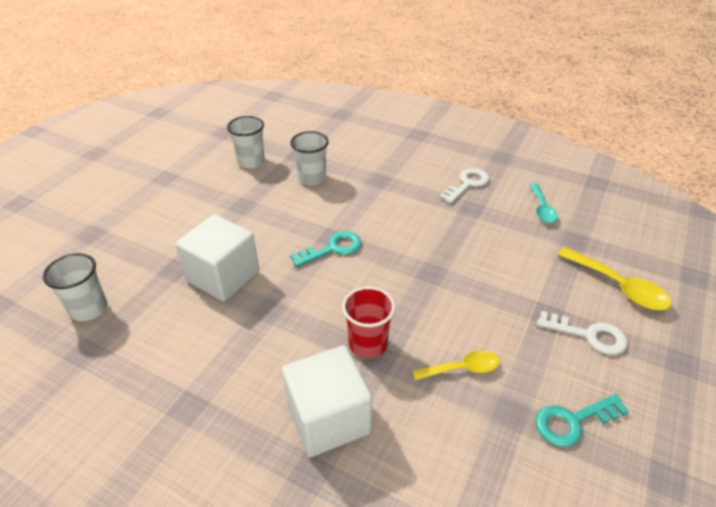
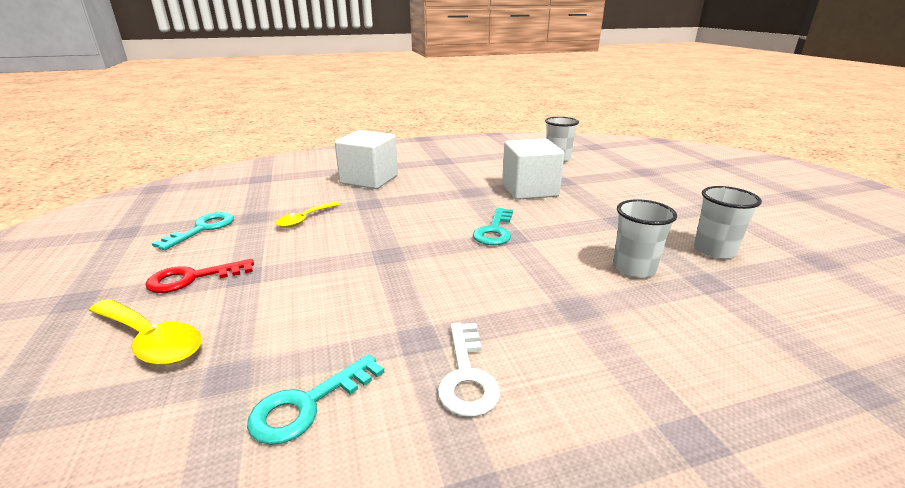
camera: 135 degrees right, 15 degrees down
(368, 344) = (385, 204): red cup -> none
(542, 208) = (308, 404): turquoise spoon -> turquoise key
(589, 335) = (192, 278): white key -> red key
(618, 286) = (150, 340): yellow spoon -> yellow spoon turned 150 degrees counterclockwise

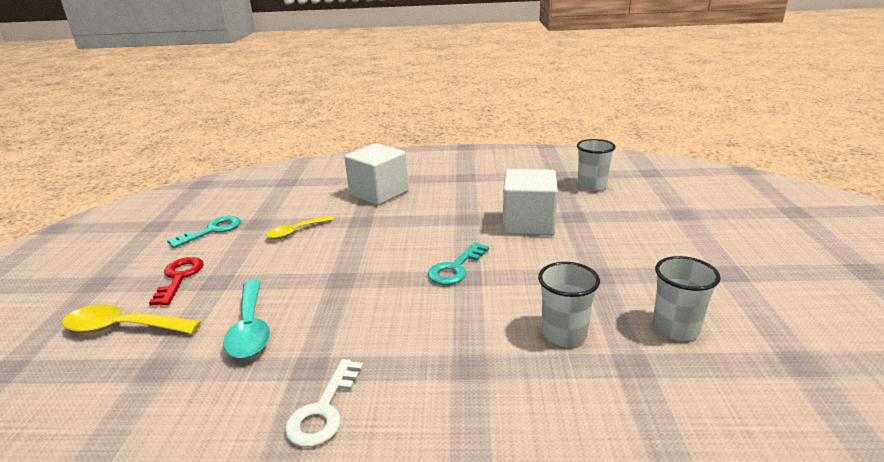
camera: 20 degrees right, 0 degrees up
(150, 340) = (123, 328): yellow spoon -> yellow spoon turned 135 degrees clockwise
(192, 278) = (179, 278): red key -> red key turned 90 degrees clockwise
(308, 404) = (193, 405): turquoise key -> none
(320, 313) = (250, 328): none -> turquoise spoon

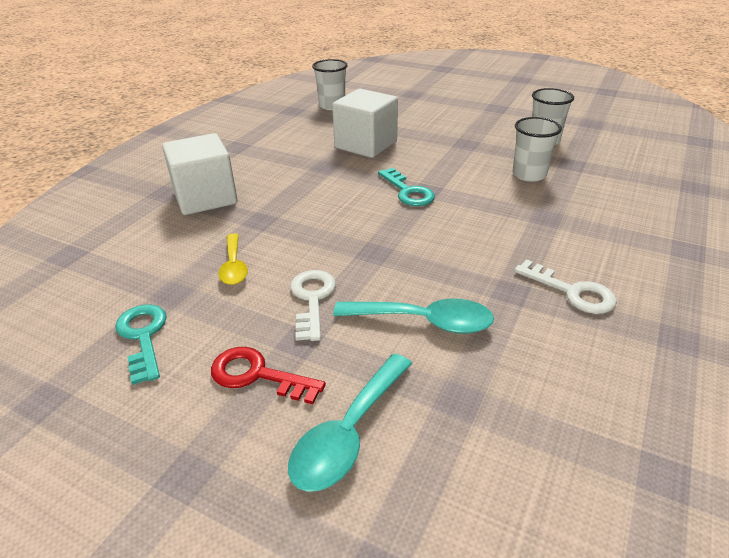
camera: 65 degrees left, 10 degrees up
(123, 328) = (349, 432): yellow spoon -> turquoise spoon
(266, 272) = (312, 299): none -> white key

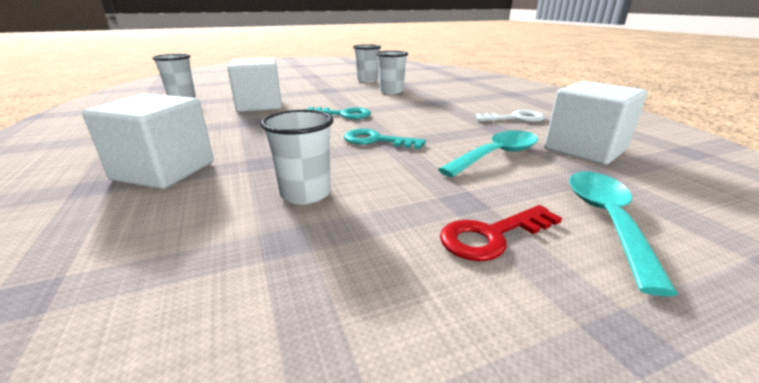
camera: 50 degrees left, 10 degrees down
(143, 337) = (334, 287): turquoise key -> turquoise key (376, 140)
(234, 266) = (305, 194): yellow spoon -> white cup
(312, 299) = (414, 179): white key -> none
(349, 432) = (607, 220): turquoise spoon -> turquoise spoon turned 150 degrees counterclockwise
(531, 376) = (585, 149): none -> white cube

